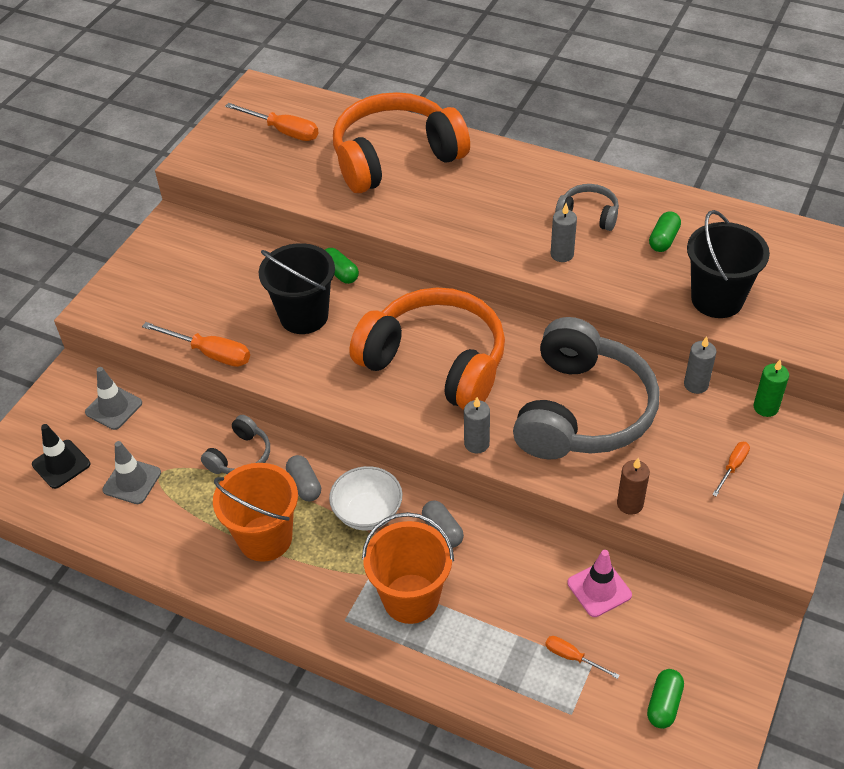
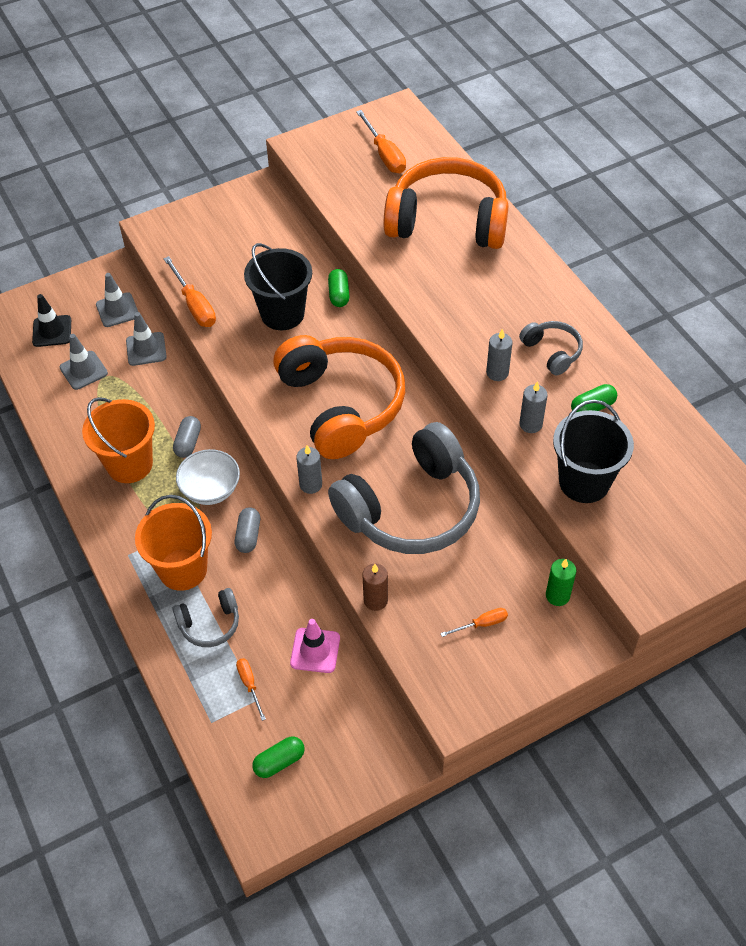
camera: 35 degrees right, 5 degrees up
(179, 426) = (146, 349): none -> grey traffic cone
(240, 456) = (165, 395): grey headphones -> grey headphones (210, 624)
(696, 384) = (520, 543): grey candle -> grey candle (530, 424)

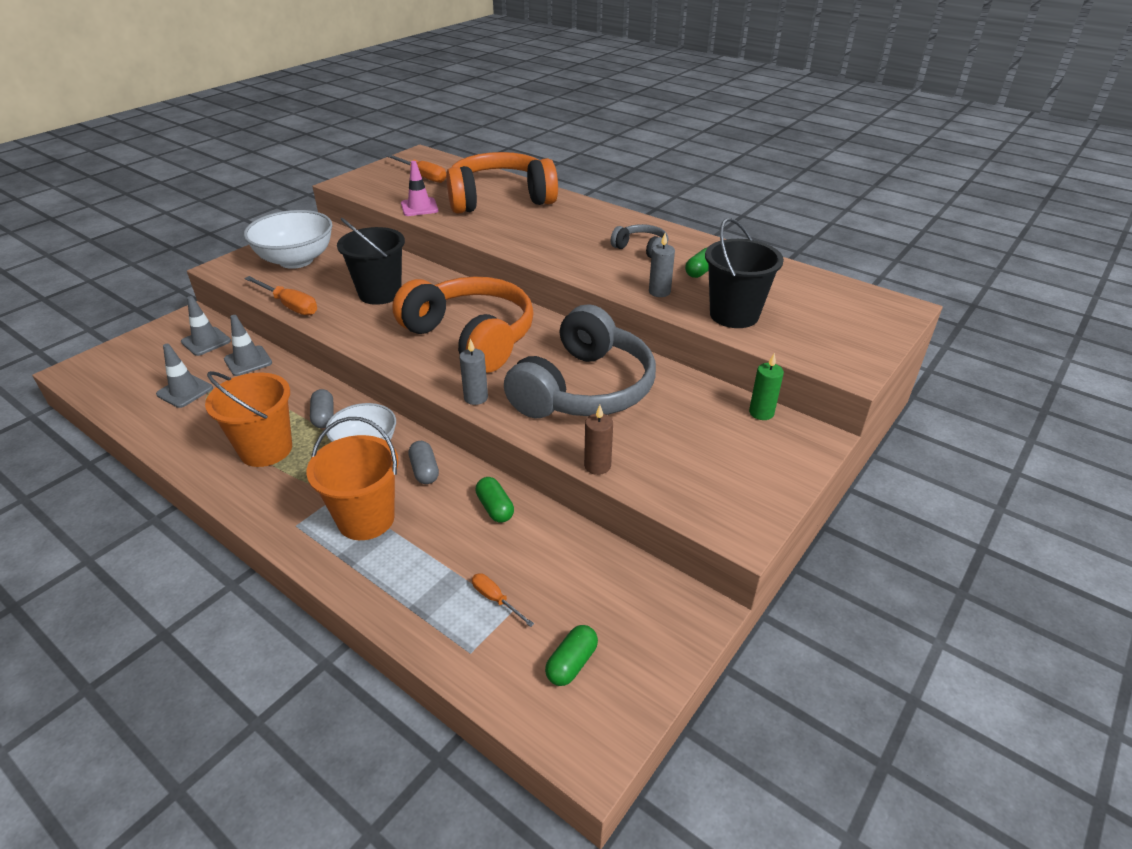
camera: 25 degrees left, 15 degrees down
(52, 331) = (138, 371): black traffic cone -> none
(210, 624) = (421, 558): grey headphones -> none
(222, 237) = (296, 260): none -> white bowl
(315, 650) = (549, 544): pink traffic cone -> pink traffic cone (419, 207)
(339, 294) = (426, 272): green capsule -> green capsule (495, 508)
(482, 624) = (712, 453): orange screwdriver -> none
(497, 373) = (606, 269): grey candle -> none

